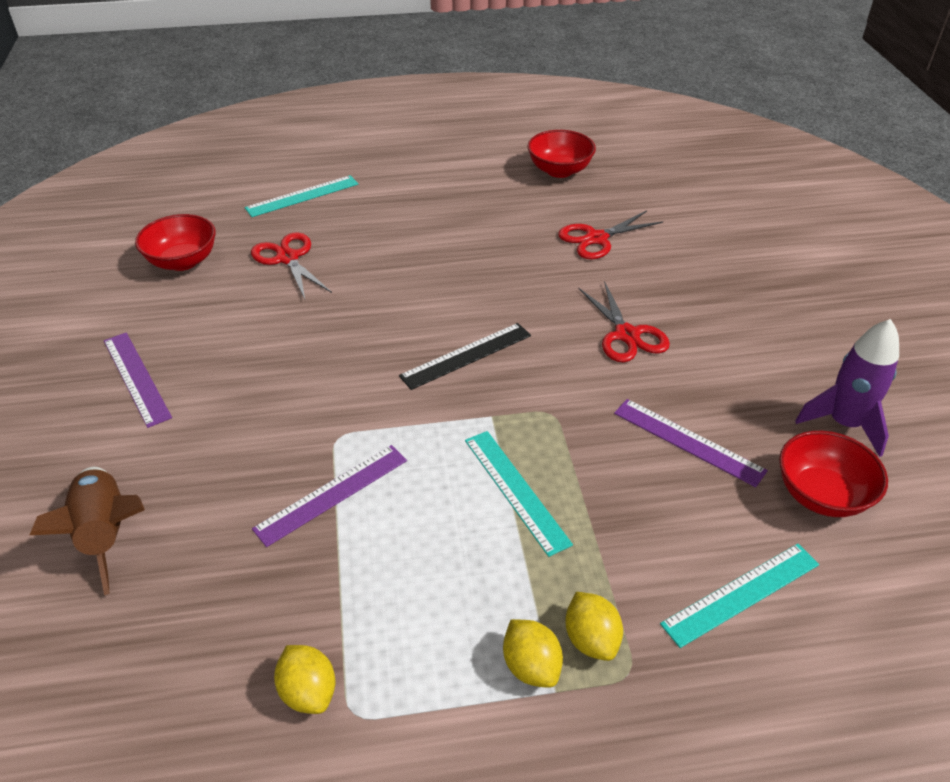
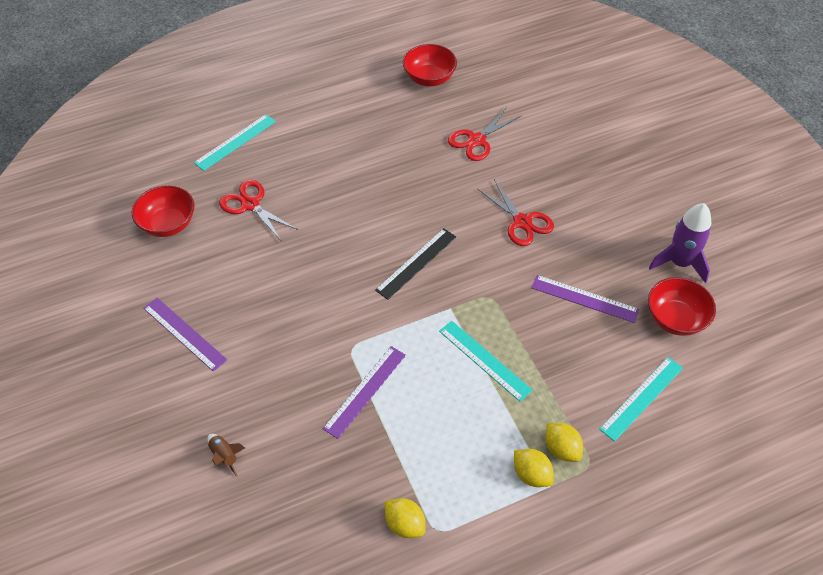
camera: 15 degrees left, 10 degrees up
(106, 534) = (225, 456): brown rocket -> brown rocket, size x0.50

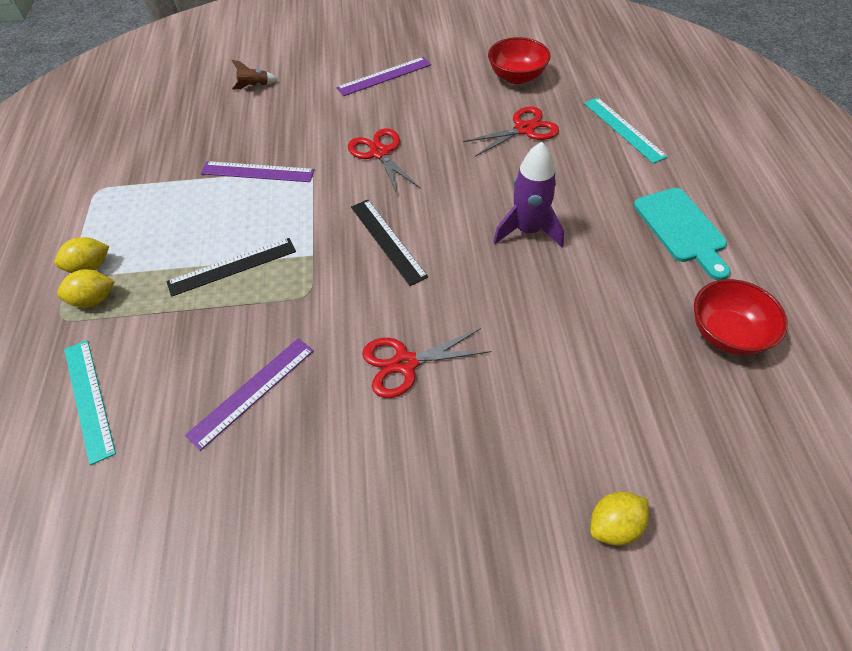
camera: 110 degrees right, 0 degrees up
(344, 102) = (682, 229): none -> turquoise cutting board
(365, 391) = (257, 172): purple ruler -> purple ruler turned 45 degrees counterclockwise
(405, 524) = (119, 172): yellow lemon -> yellow lemon (614, 526)
(476, 140) = (577, 356): red scissors -> red scissors (380, 153)
(484, 360) = (232, 266): turquoise ruler -> black ruler
(675, 319) = (159, 492): red bowl -> none
(679, 263) = (241, 548): purple rocket -> purple rocket (528, 230)

